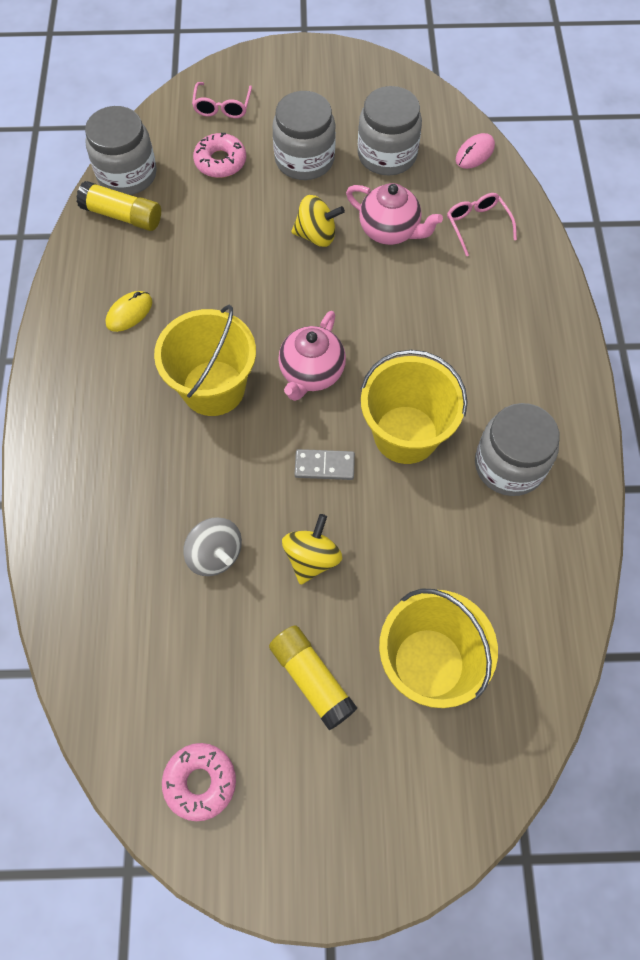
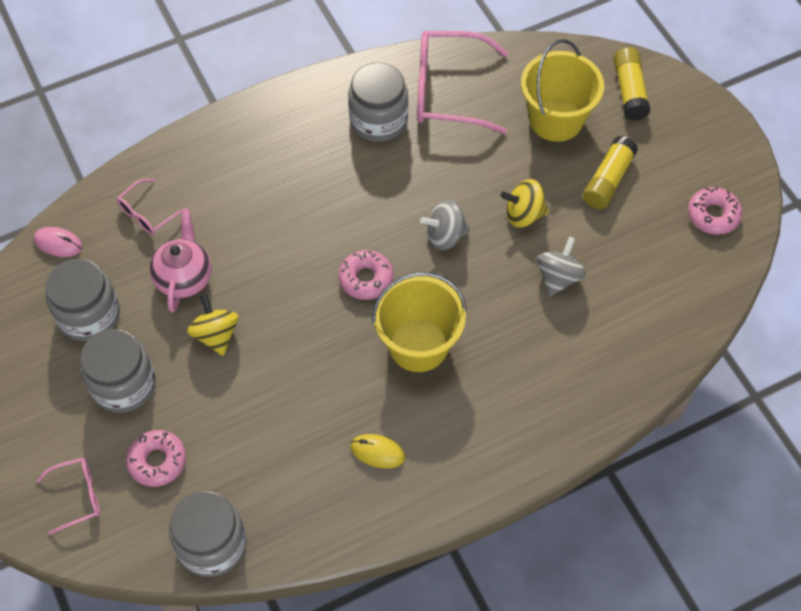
camera: 115 degrees left, 5 degrees down
(122, 215) = (267, 519): yellow glue stick -> yellow glue stick (629, 91)
(311, 373) = (366, 279): pink teapot -> pink donut
(324, 466) = (445, 236): grey domino -> grey spinning top
(405, 434) = (388, 193): yellow bucket -> none
(523, 557) = (447, 91): none -> pink glasses

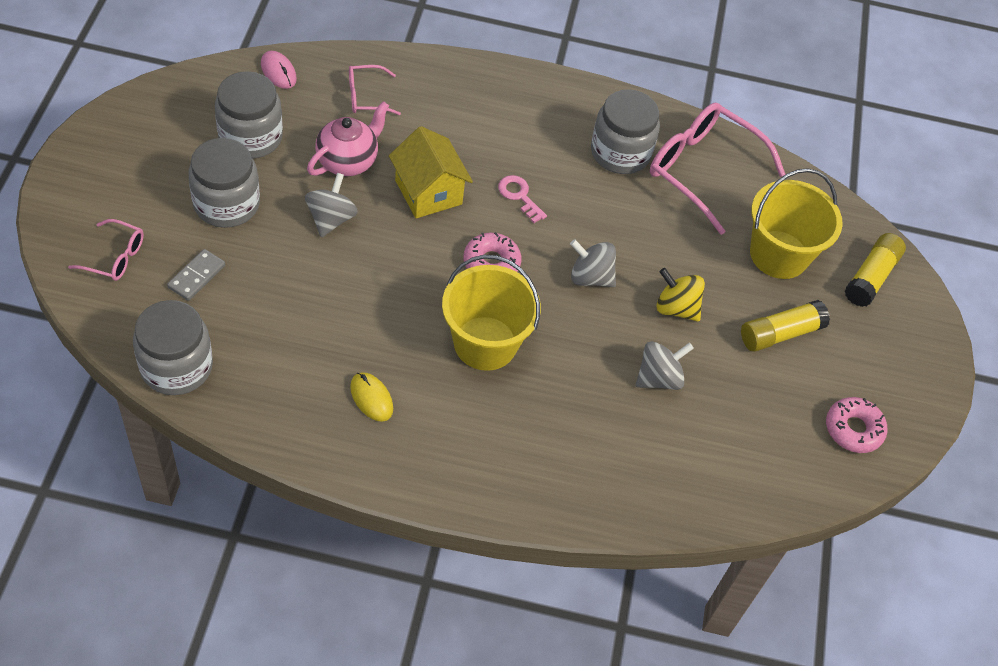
camera: 30 degrees right, 5 degrees down
(157, 461) = (196, 276): pink donut -> grey domino
(216, 335) = (331, 219): yellow spinning top -> grey spinning top
(268, 257) = (428, 192): none -> yellow house
(338, 210) = (519, 196): none -> pink key

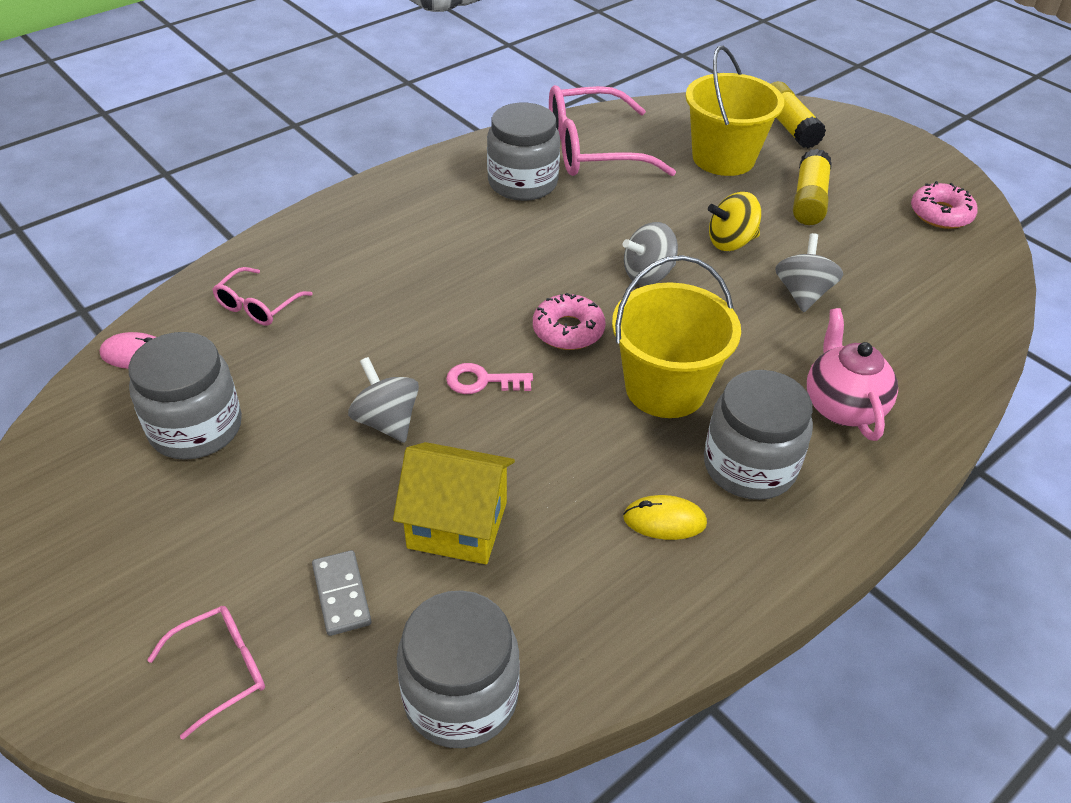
camera: 45 degrees left, 10 degrees down
(226, 204) = (265, 503): grey jar -> grey jar (749, 466)
(348, 161) = (325, 365): pink teapot -> pink teapot (842, 406)
(428, 192) = (433, 327): yellow house -> yellow house (457, 525)
(519, 196) = (505, 268): pink key -> pink key (482, 381)

